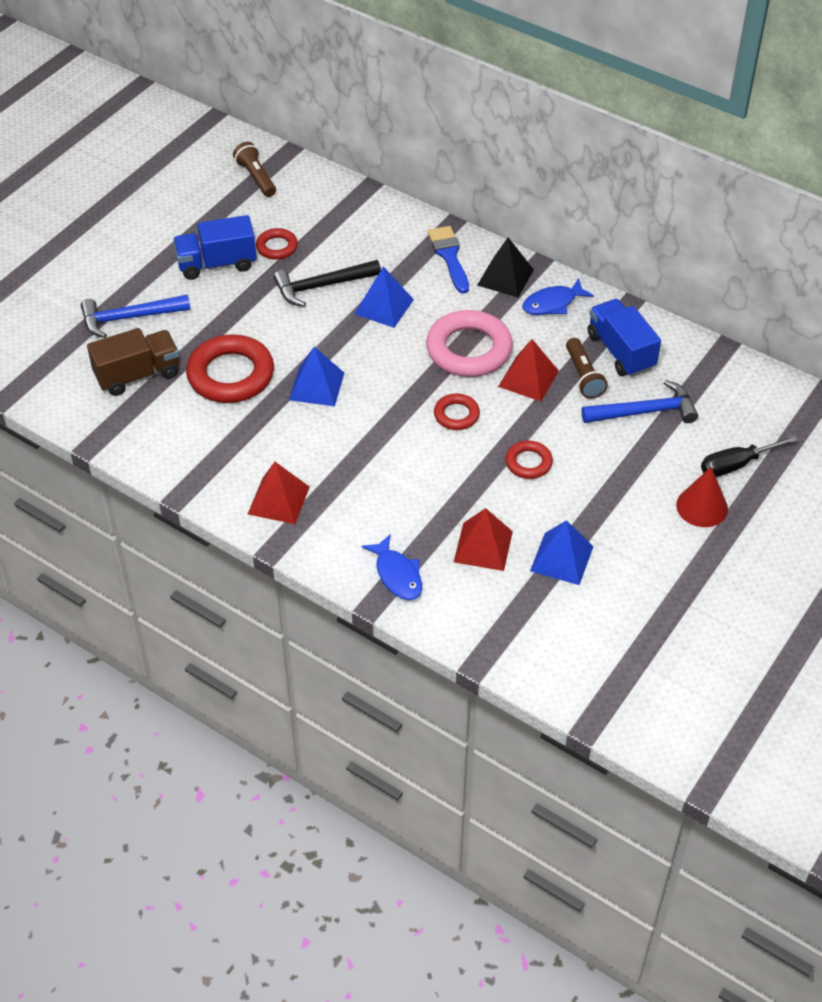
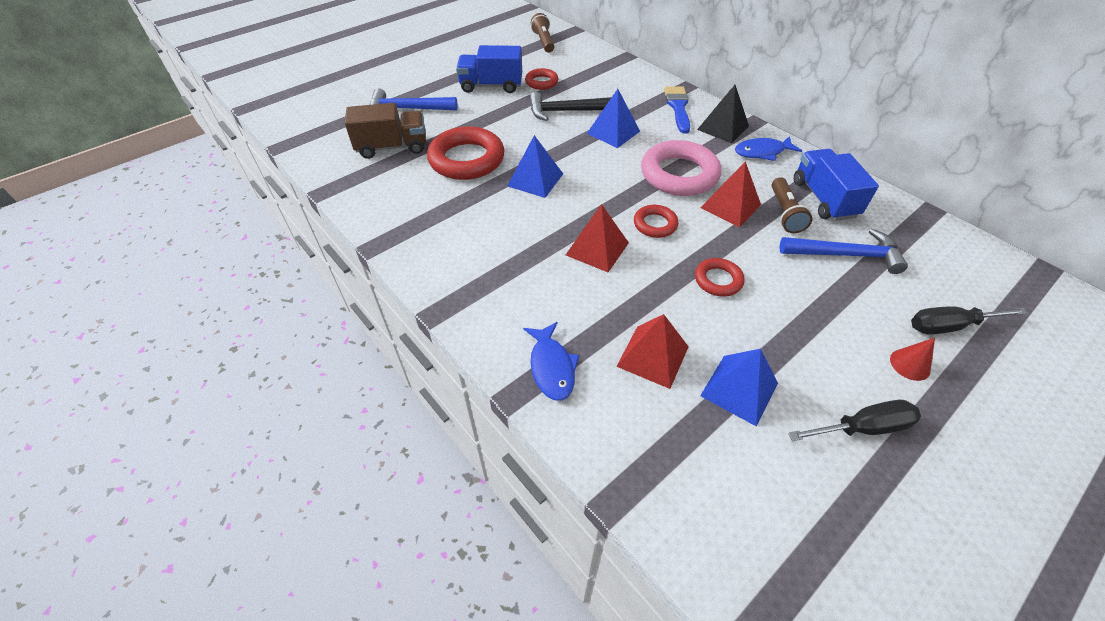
camera: 15 degrees right, 0 degrees up
(278, 500) = (462, 267): red pyramid -> red pyramid (597, 248)
(663, 567) = (862, 428): none -> black screwdriver
(702, 507) = (910, 364): red cone -> red cone, size x0.64

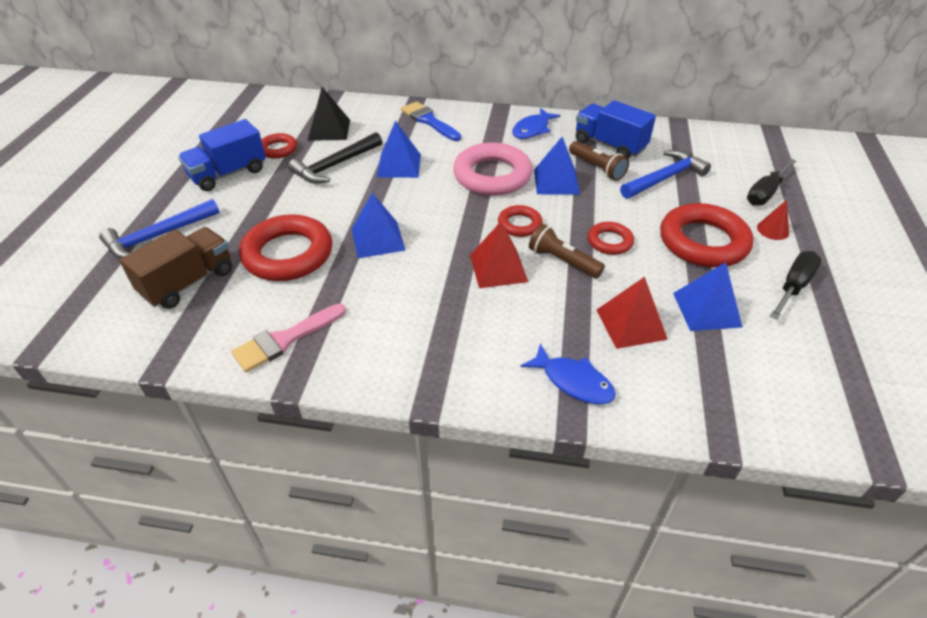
camera: 40 degrees left, 5 degrees down
(403, 215) = (285, 340): none -> pink brush
(543, 41) = (233, 110): brown flashlight -> brown flashlight (562, 261)
(723, 128) = (483, 123): black pyramid -> black pyramid (329, 130)
(730, 206) = (556, 181): red pyramid -> blue pyramid
(813, 331) = (703, 242): none -> red ring

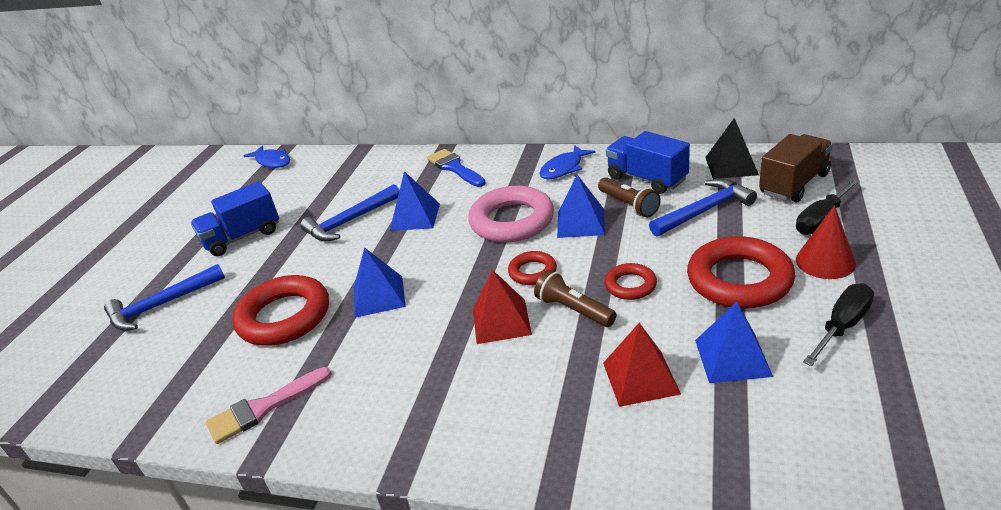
camera: 10 degrees right, 10 degrees down
(188, 282) = (180, 351): brown truck -> brown truck (794, 184)
(278, 149) = (296, 209): red ring -> none
(329, 130) = (351, 185): black pyramid -> black pyramid (731, 166)
(335, 165) = (350, 221): black hammer -> blue hammer
(573, 381) = (564, 446): blue fish -> blue fish (272, 161)
(773, 230) = (825, 261): red cone -> red cone, size x1.56

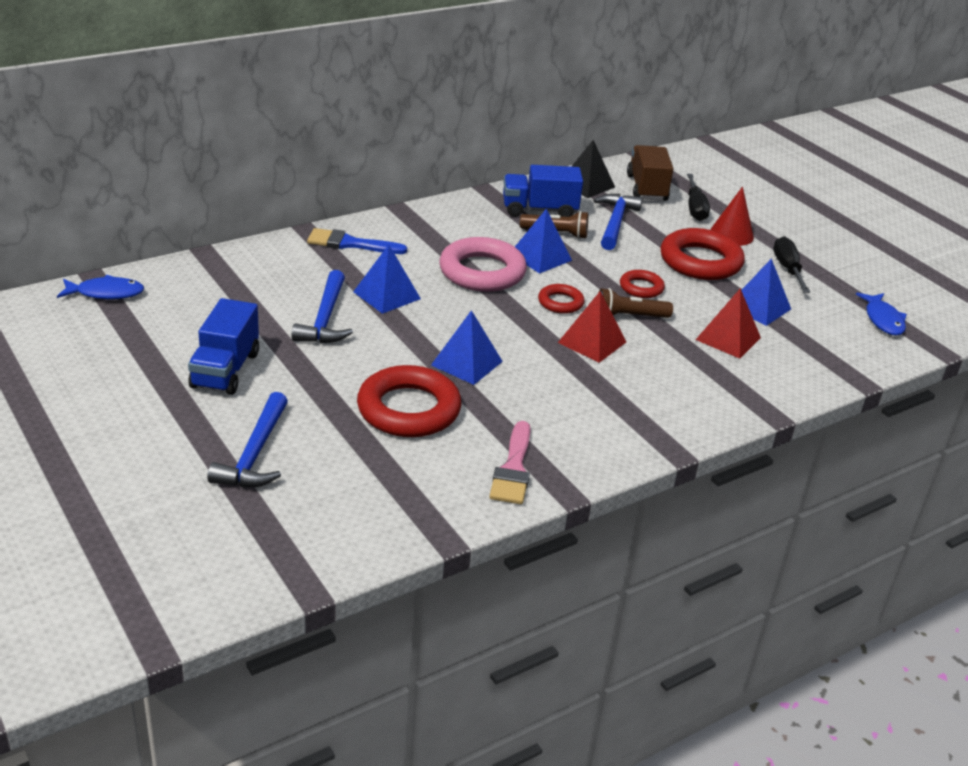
camera: 55 degrees left, 0 degrees up
(564, 168) = (457, 218): blue fish -> blue fish (883, 320)

